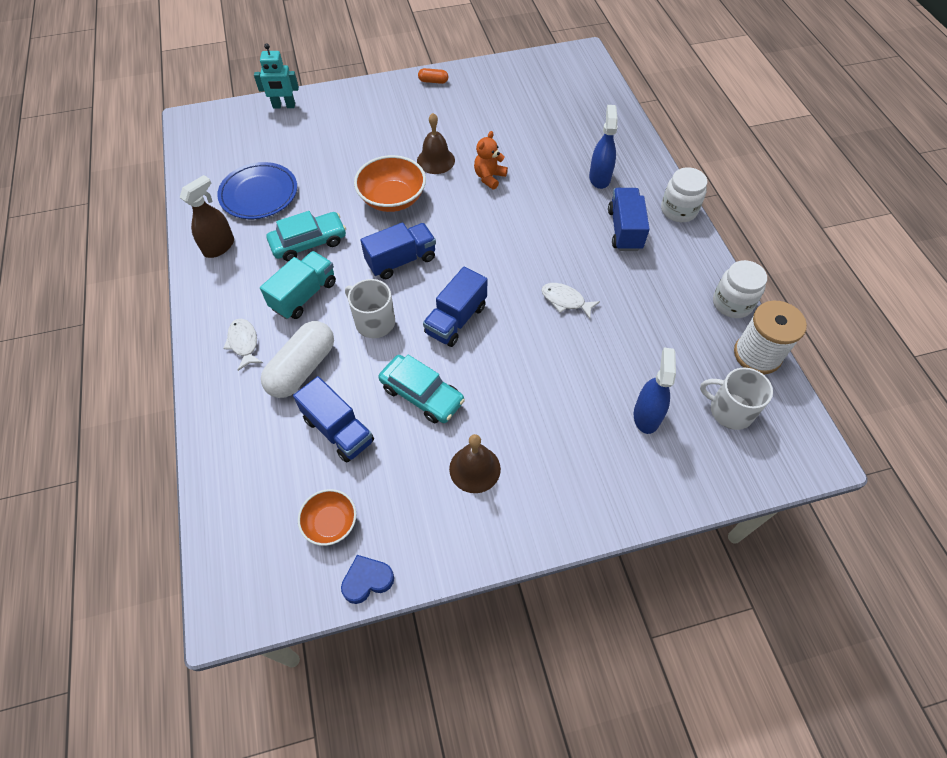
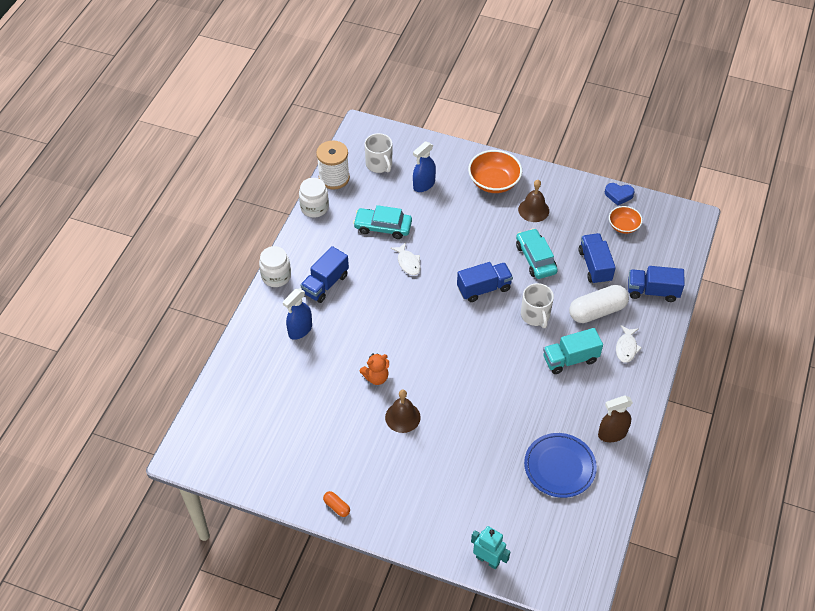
camera: 145 degrees left, 5 degrees down
(309, 242) = (545, 399): turquoise car -> turquoise car (383, 227)
(392, 199) = (460, 401): orange bowl -> orange bowl (494, 182)
(401, 260) = (489, 347): blue truck -> blue truck (652, 291)

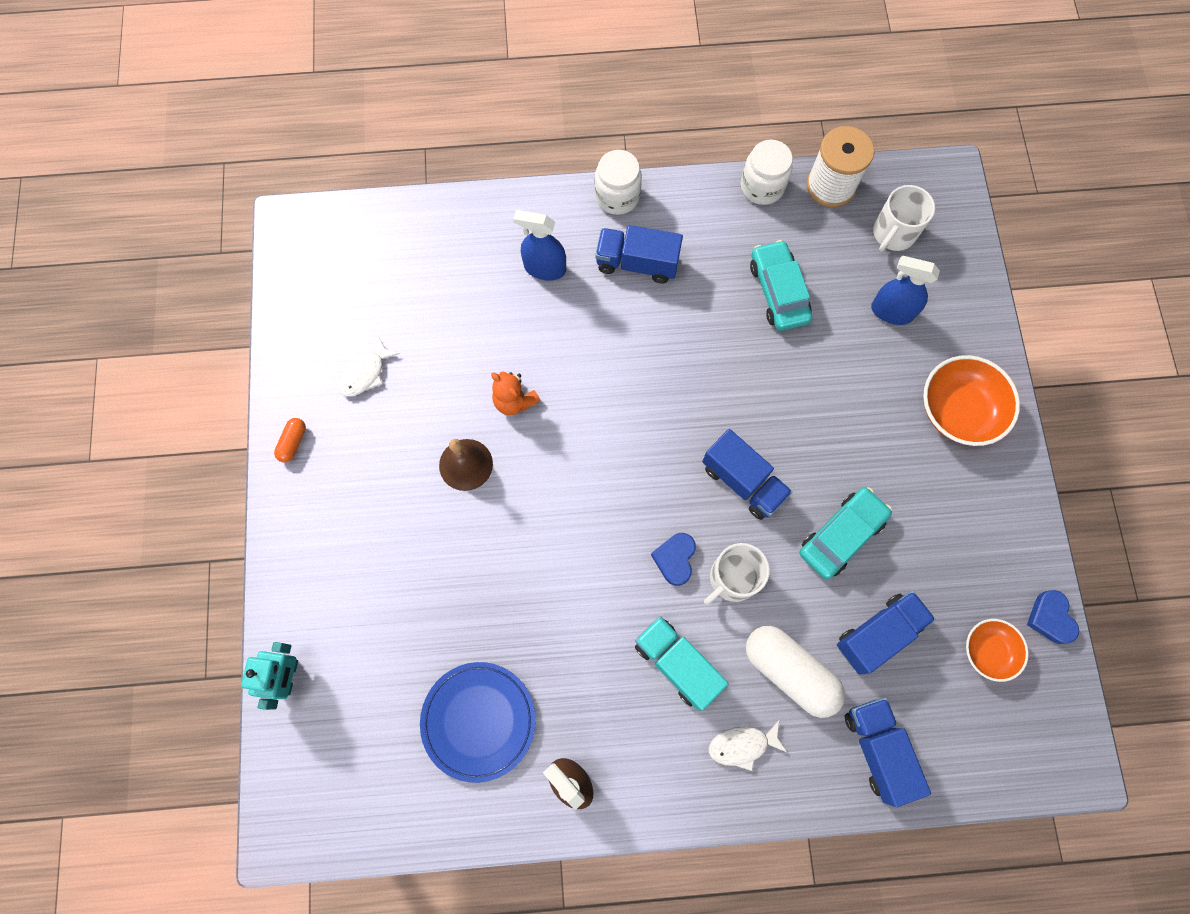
camera: 65 degrees right, 20 degrees up
(408, 262) = (733, 354): white fish -> white fish (365, 373)
(512, 337) = (675, 559): none -> blue heart
(533, 210) = (937, 493): brown bell -> none

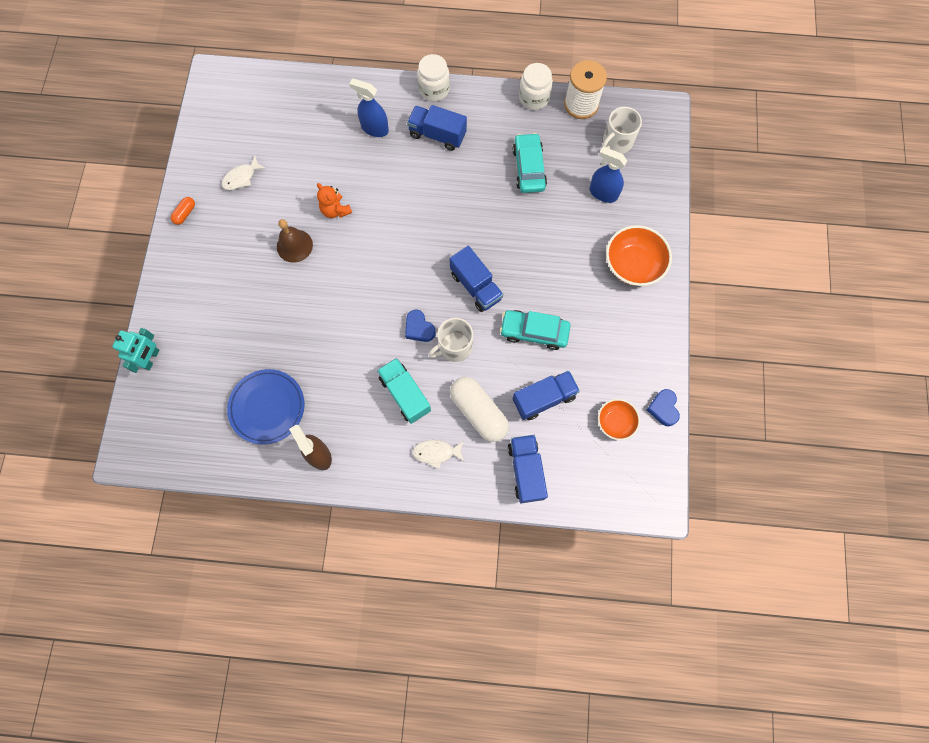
camera: 10 degrees right, 0 degrees up
(675, 559) = (419, 328): blue heart -> blue heart turned 60 degrees counterclockwise
(841, 535) = (534, 332): turquoise car -> turquoise car turned 135 degrees counterclockwise

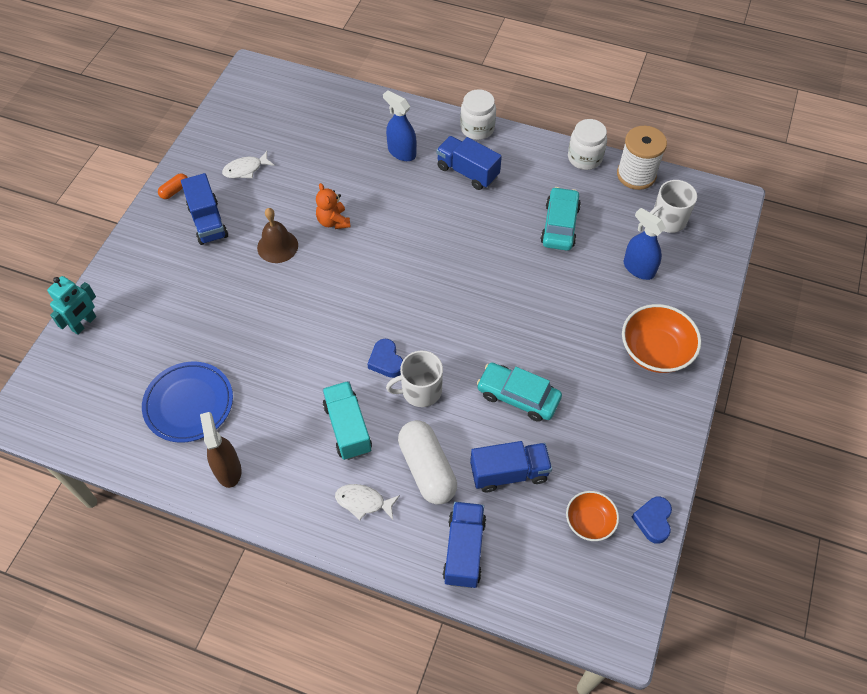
camera: 15 degrees right, 15 degrees down
(476, 286) = (464, 332): blue truck -> blue truck (208, 221)

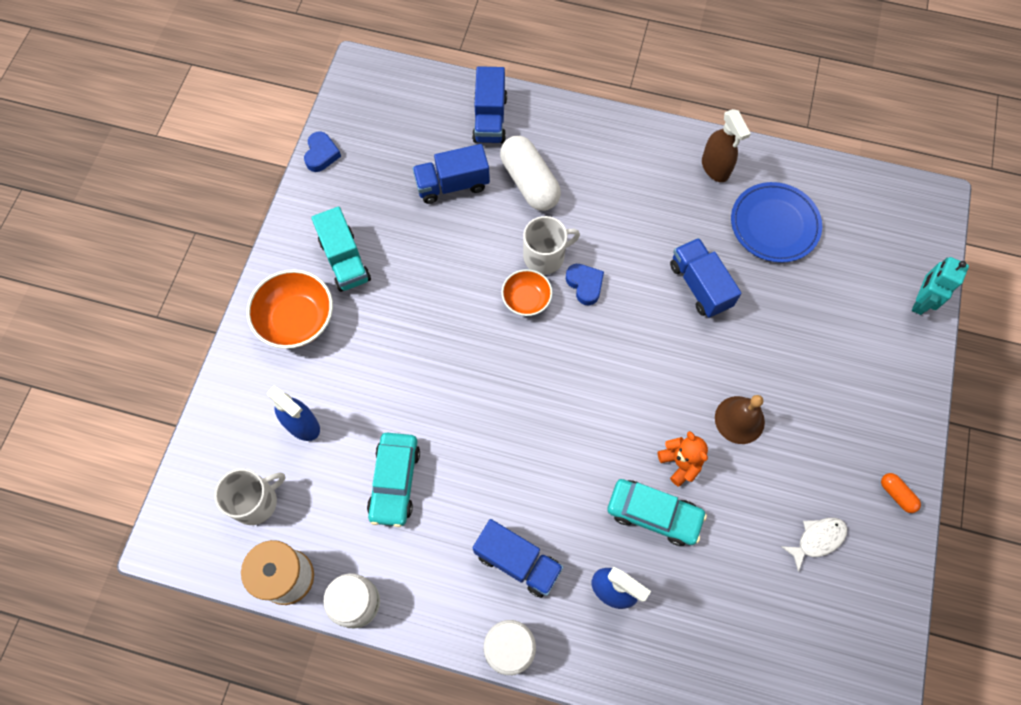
camera: 175 degrees right, 10 degrees up
(175, 191) = (896, 494): orange capsule -> orange capsule turned 75 degrees counterclockwise
(208, 221) = (836, 449): blue truck -> blue truck (699, 286)
(348, 428) = (611, 214): turquoise truck -> turquoise truck (345, 260)
(363, 502) = (584, 150): white fish -> none
(518, 396) = (444, 258): turquoise car -> turquoise car (653, 514)
(589, 521) = (379, 149): orange bowl -> orange bowl (526, 299)

